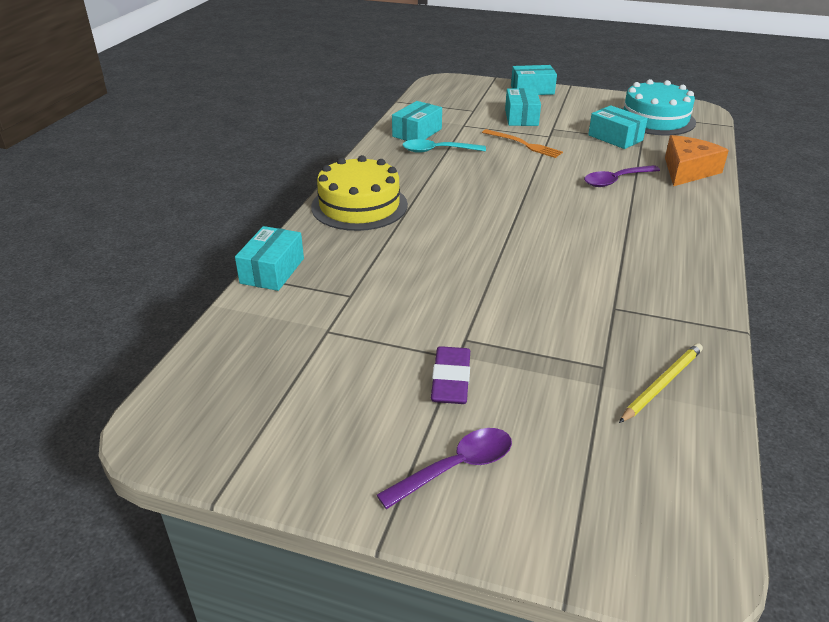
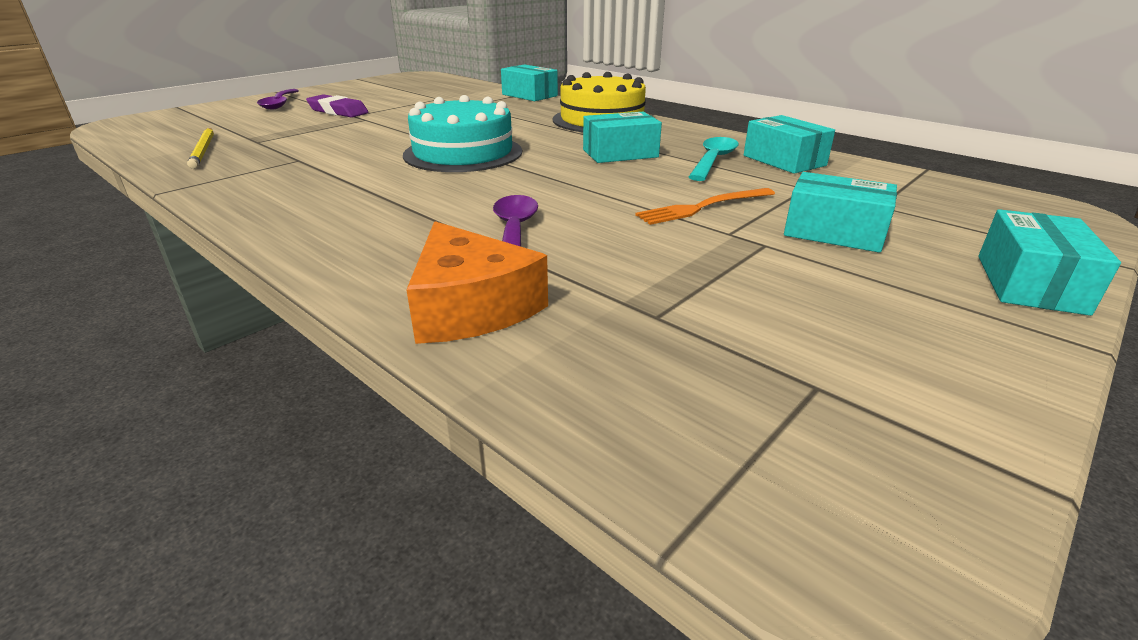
camera: 115 degrees right, 5 degrees down
(615, 138) = (684, 288): turquoise box -> turquoise box (620, 153)
(655, 119) = (781, 390): turquoise cake -> turquoise cake (463, 153)

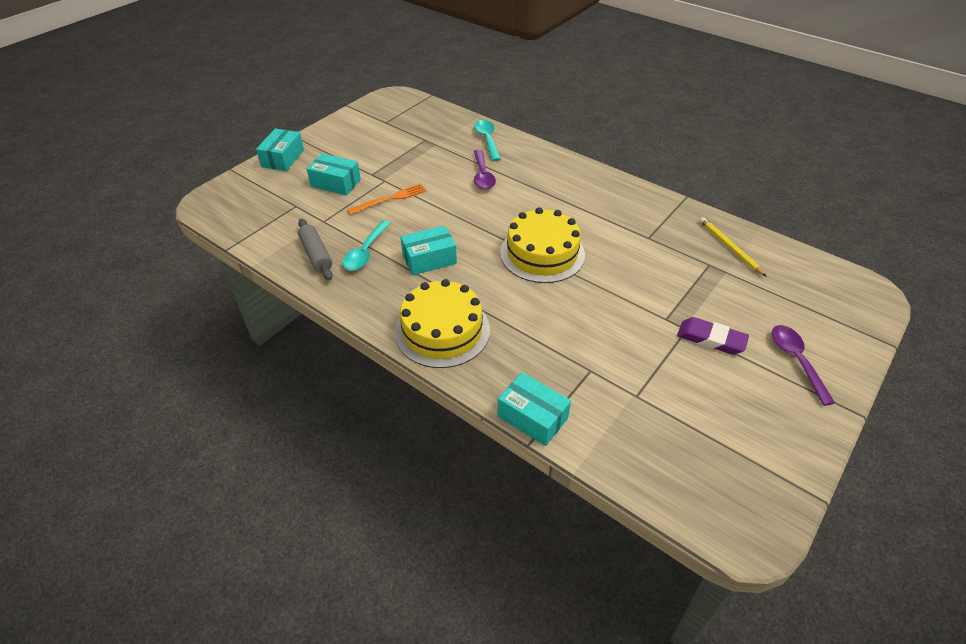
camera: 175 degrees right, 15 degrees up
(463, 153) = (542, 253): turquoise cake -> yellow cake
(470, 307) = (487, 140): orange cheese -> turquoise spoon
(784, 160) = (316, 255): turquoise box -> grey rolling pin

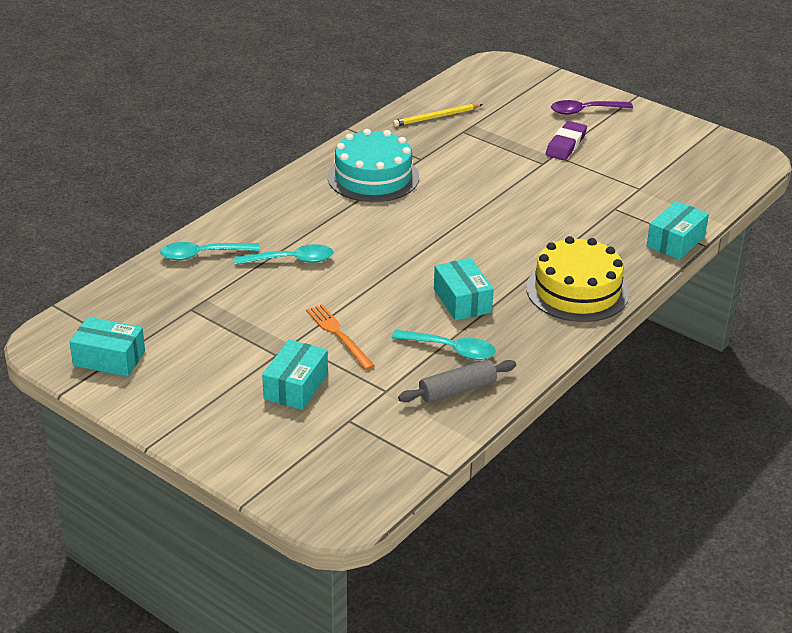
camera: 90 degrees left, 10 degrees down
(283, 158) = (220, 448): turquoise box -> turquoise box (109, 358)
(482, 175) = (291, 260): purple spoon -> turquoise spoon
(542, 253) = (449, 224): yellow cake -> none
(609, 211) = (373, 177): none -> turquoise cake

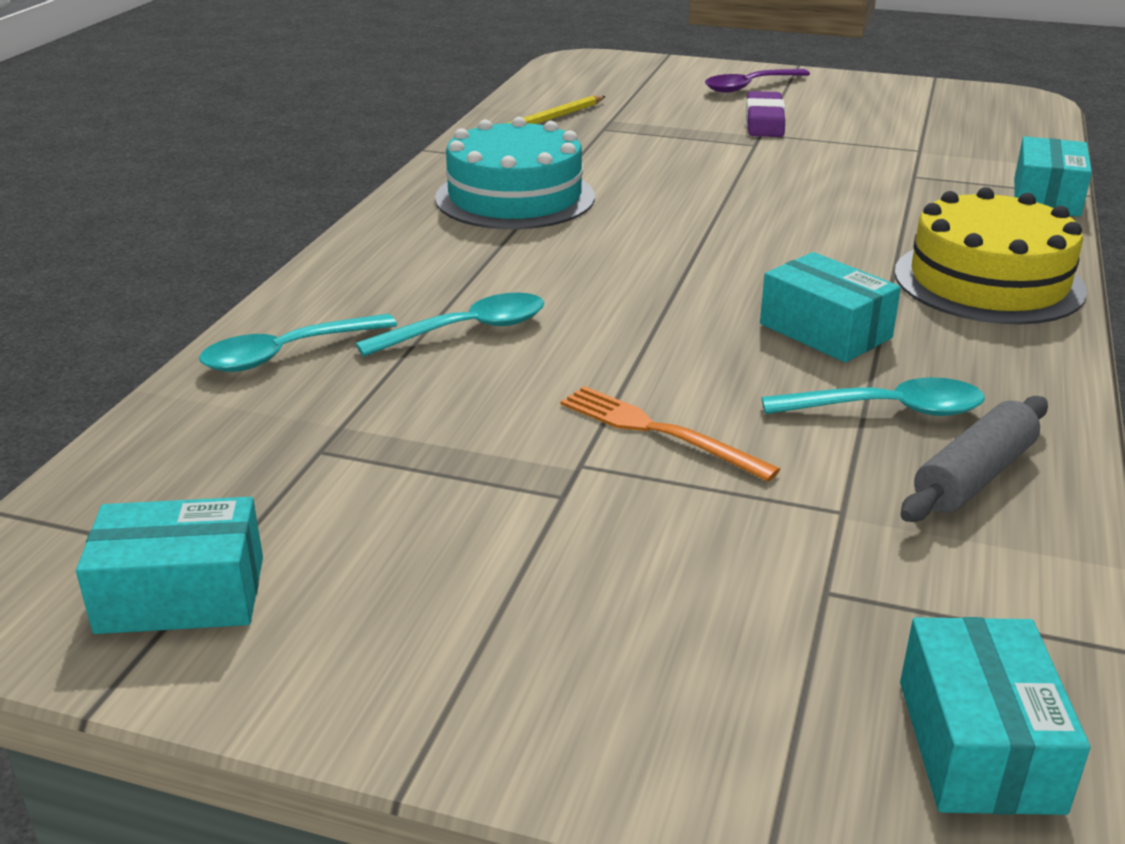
camera: 20 degrees left, 5 degrees down
(296, 386) = (655, 549): turquoise box -> turquoise box (979, 745)

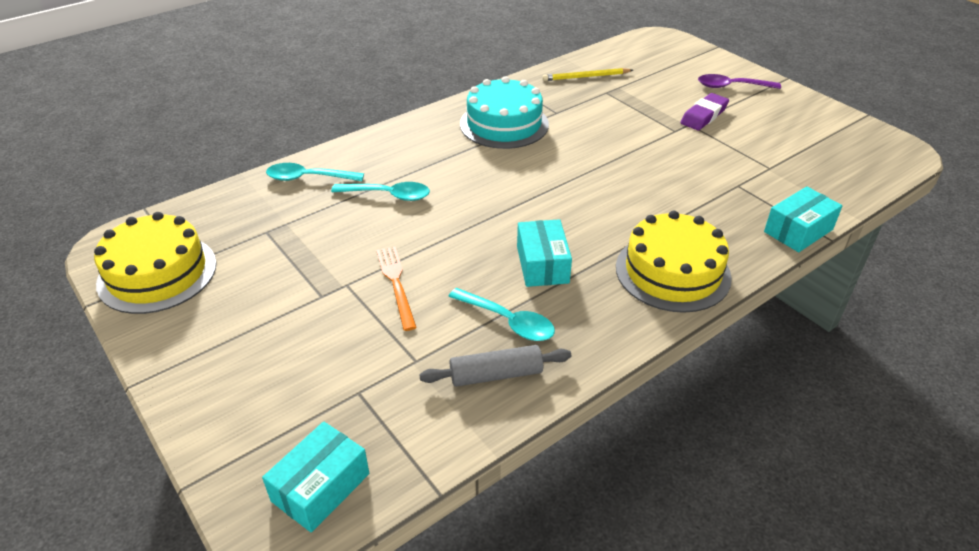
camera: 35 degrees right, 10 degrees up
(181, 594) = (157, 273): turquoise box -> yellow cake

